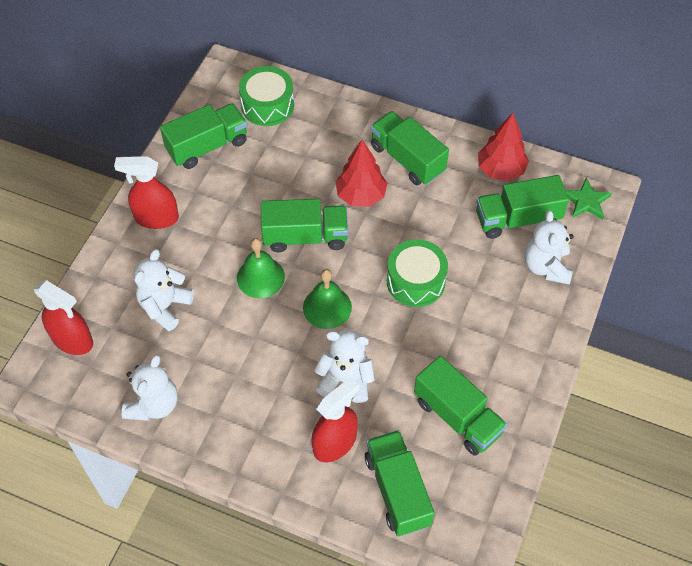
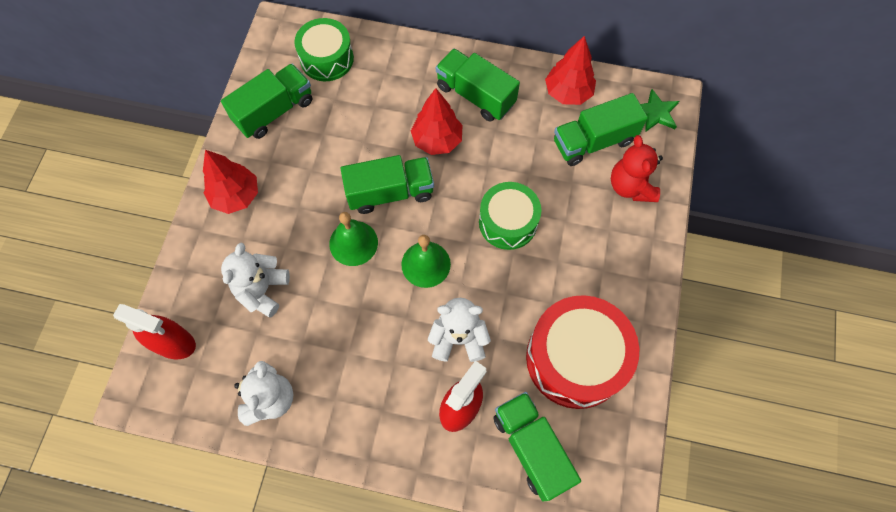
camera: 10 degrees left, 10 degrees up
(156, 218) = (236, 196): red spray bottle -> red tree
(457, 416) = (575, 358): green truck -> red drum
(546, 266) = (630, 186): white teddy bear -> red teddy bear

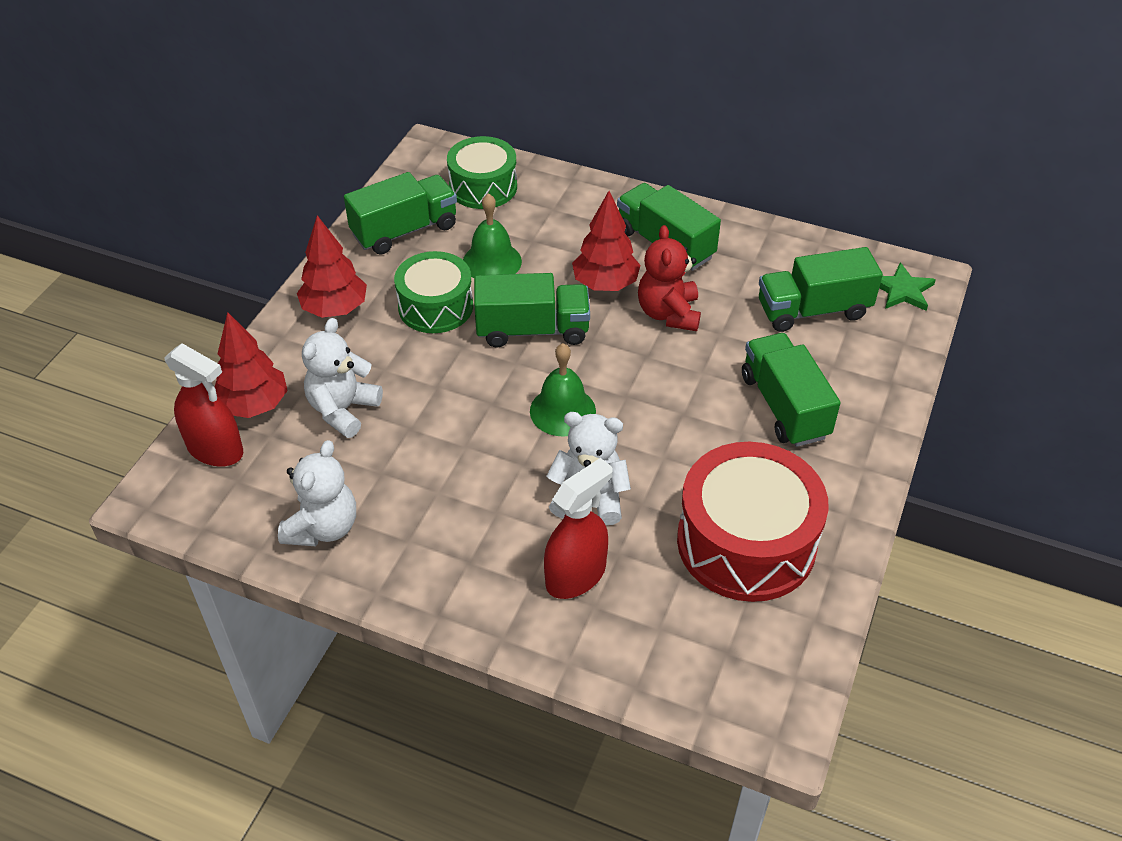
camera: 10 degrees right, 20 degrees down
(353, 243) = (473, 376): green bell -> green bell (492, 262)
(508, 222) = (681, 380): green drum -> green drum (435, 306)
(531, 448) = (665, 636): green truck -> green truck (784, 406)
(567, 93) = (787, 256): red tree -> red tree (254, 405)
(630, 186) = (855, 364): red teddy bear -> red teddy bear (668, 313)

